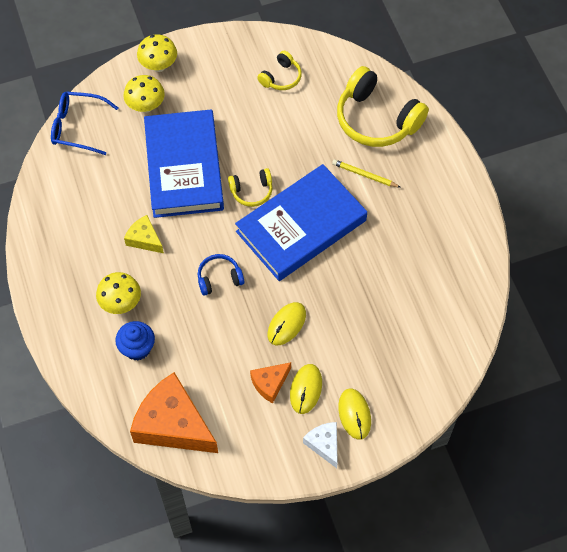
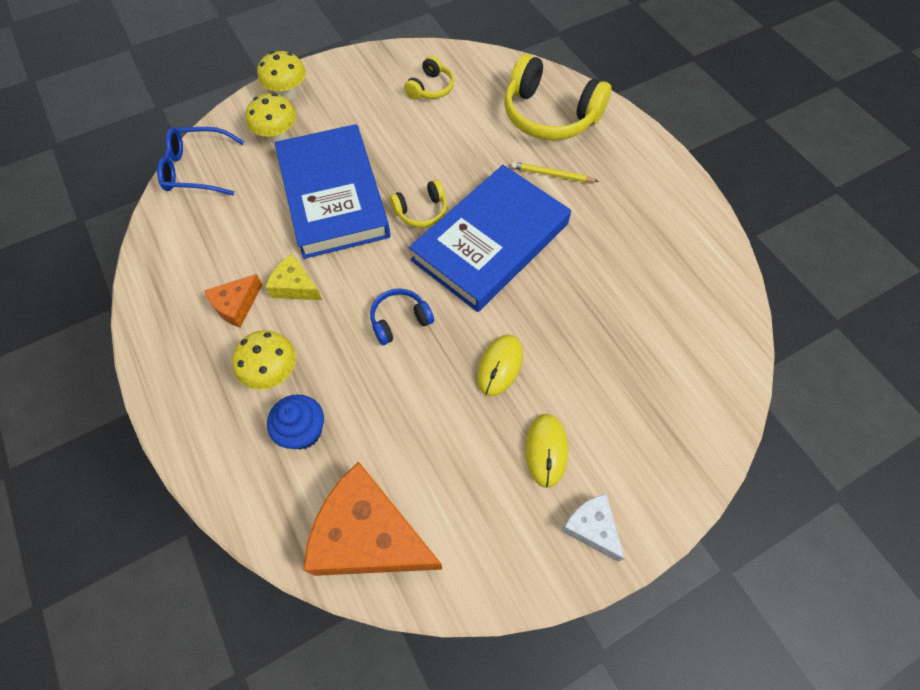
camera: 10 degrees left, 0 degrees up
(270, 383) = (495, 451): orange cheese -> orange cheese (236, 305)
(354, 414) = (621, 475): yellow mouse -> none

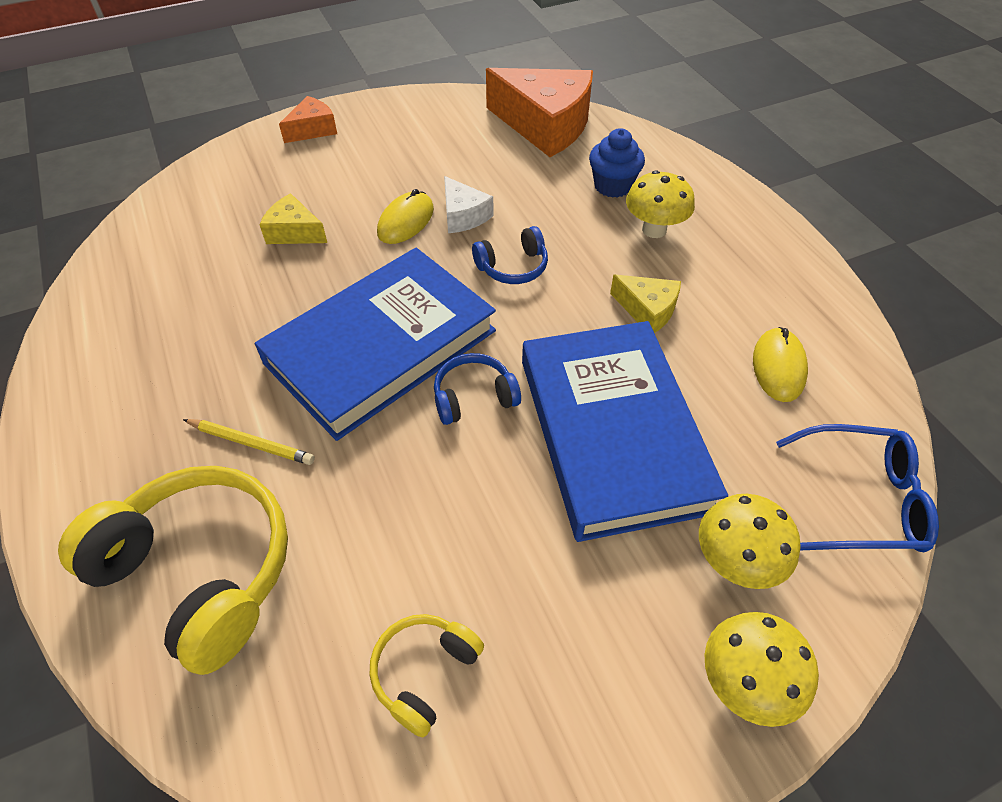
camera: 175 degrees left, 10 degrees down
(236, 305) = (717, 294): orange cheese -> orange cheese (313, 129)
(421, 211) = (474, 397): yellow headphones -> blue headphones
(546, 450) = (379, 162): yellow mouse -> yellow mouse (778, 367)
(591, 527) = (359, 120): white cheese -> white cheese (463, 216)
(595, 345) = (294, 232): none -> yellow cheese

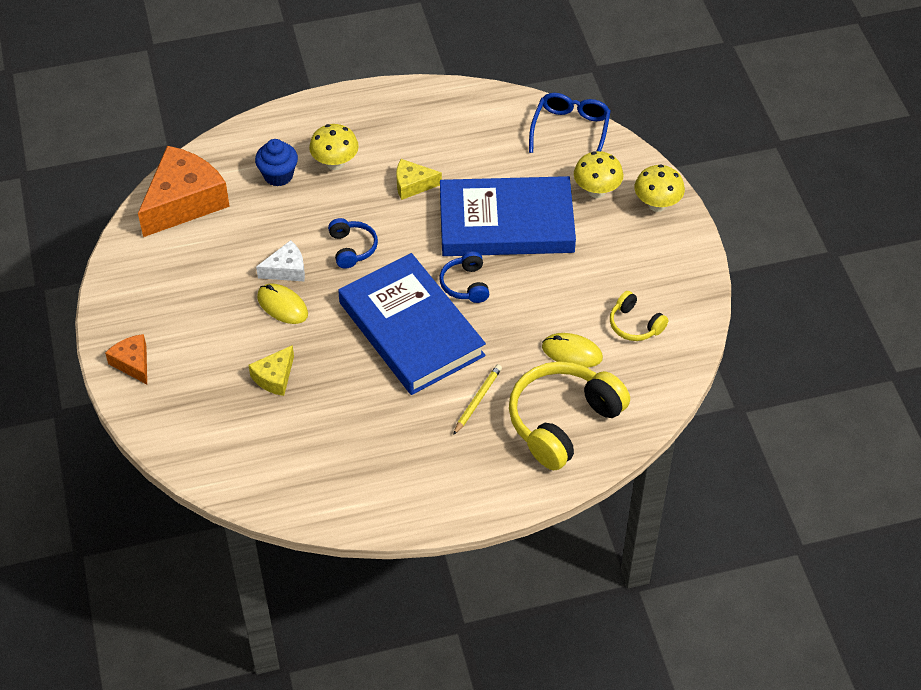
camera: 80 degrees left, 0 degrees up
(647, 310) = (412, 185): yellow cheese -> yellow cheese turned 135 degrees counterclockwise
(778, 367) = (475, 135): yellow mouse -> yellow mouse (572, 352)

